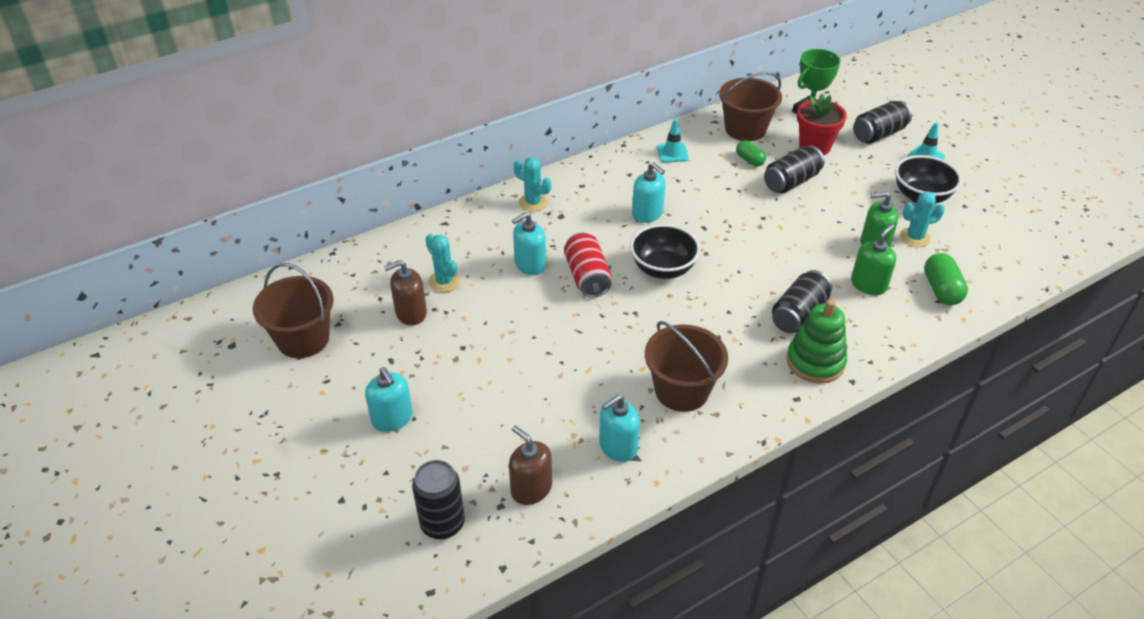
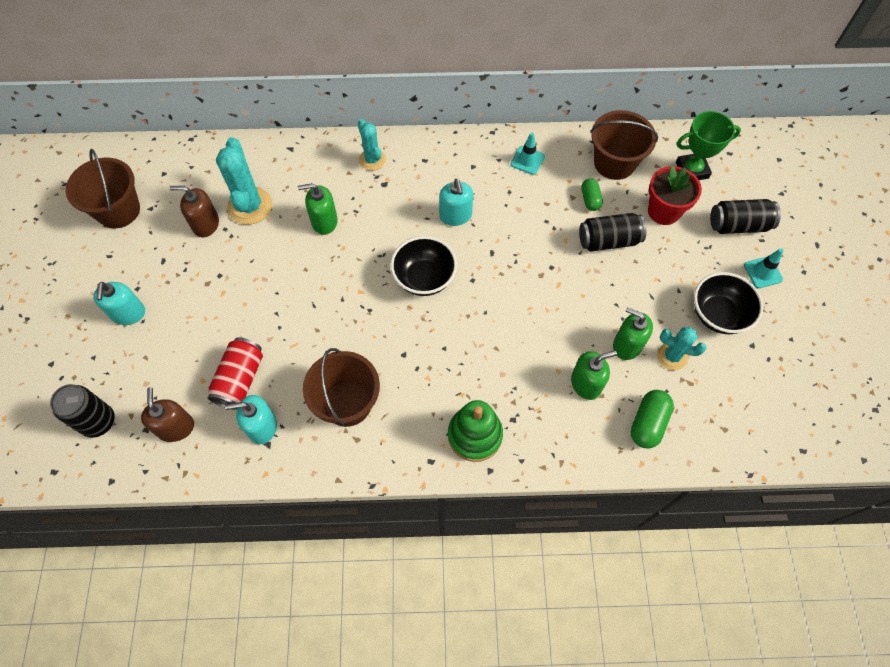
camera: 30 degrees right, 20 degrees up
(444, 281) = (250, 206): turquoise cactus -> turquoise cactus, size x1.61
(530, 264) = (324, 221): turquoise soap dispenser -> green soap dispenser
(587, 277) = (359, 256): red can -> red can (240, 379)
(798, 314) = (499, 382): black can -> none

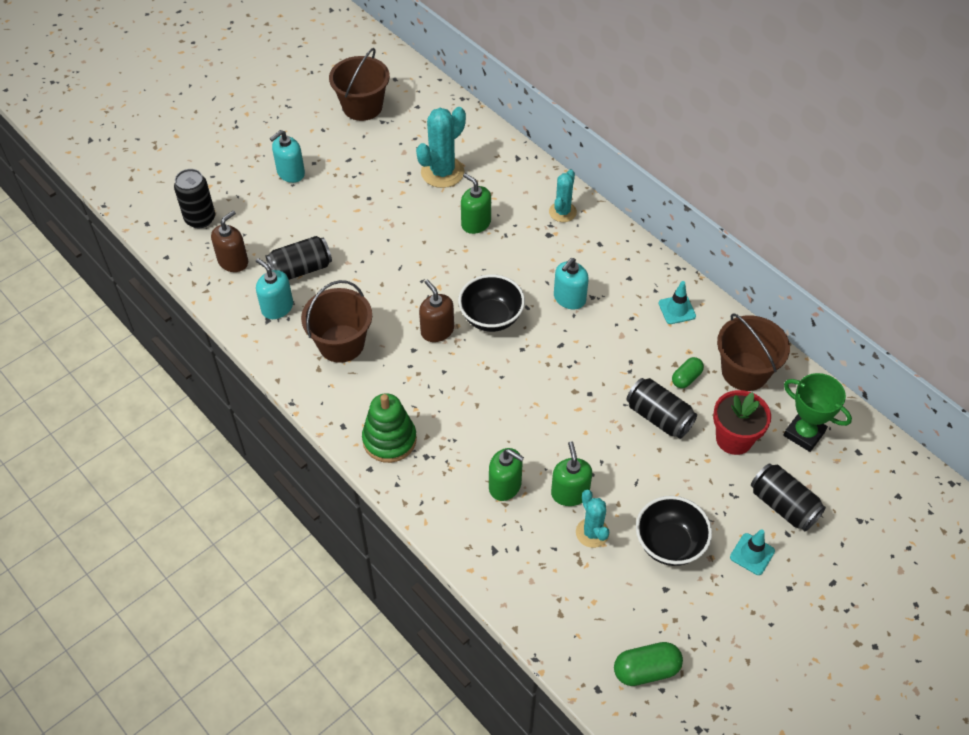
camera: 50 degrees right, 10 degrees down
(205, 224) = (401, 160): brown soap dispenser -> brown soap dispenser (437, 331)
(240, 379) = (301, 269): red can -> black can
(648, 423) = (511, 552): green capsule -> green capsule (646, 670)

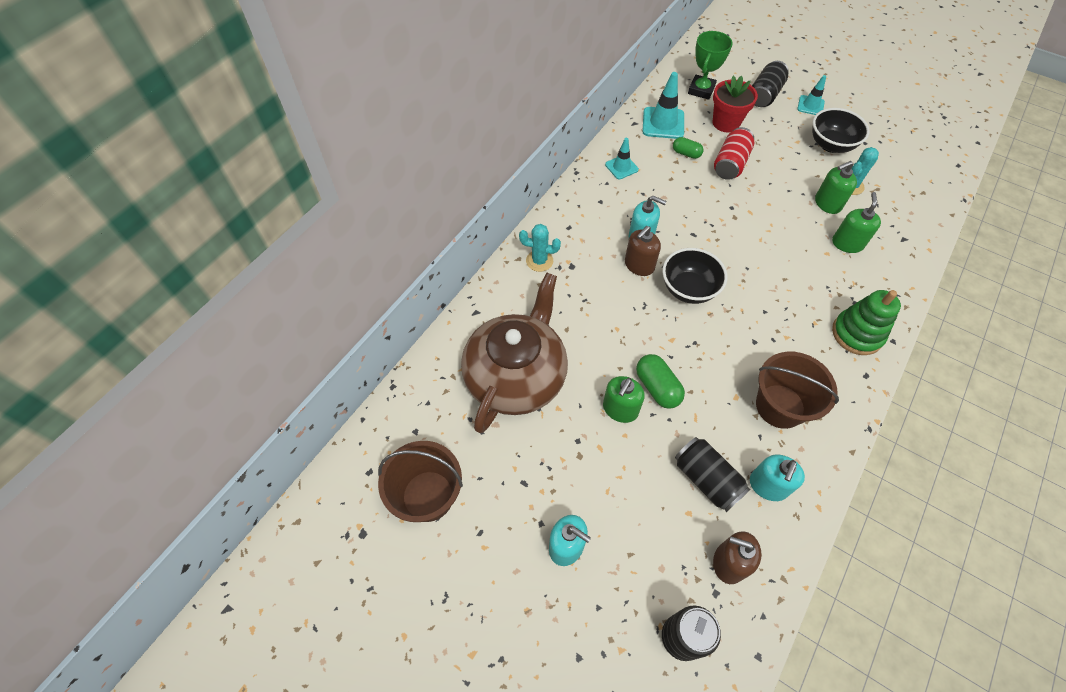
camera: 105 degrees left, 5 degrees up
(437, 331) = (724, 328): brown soap dispenser -> brown soap dispenser (639, 265)
(442, 172) = (516, 376): turquoise cactus -> brown teapot
(476, 223) = (579, 328): green soap dispenser -> green soap dispenser (620, 409)
(646, 670) = (927, 144): green capsule -> green capsule (657, 387)
(659, 417) = (730, 164): black can -> red can
(745, 371) = (663, 123): brown bucket -> turquoise traffic cone

